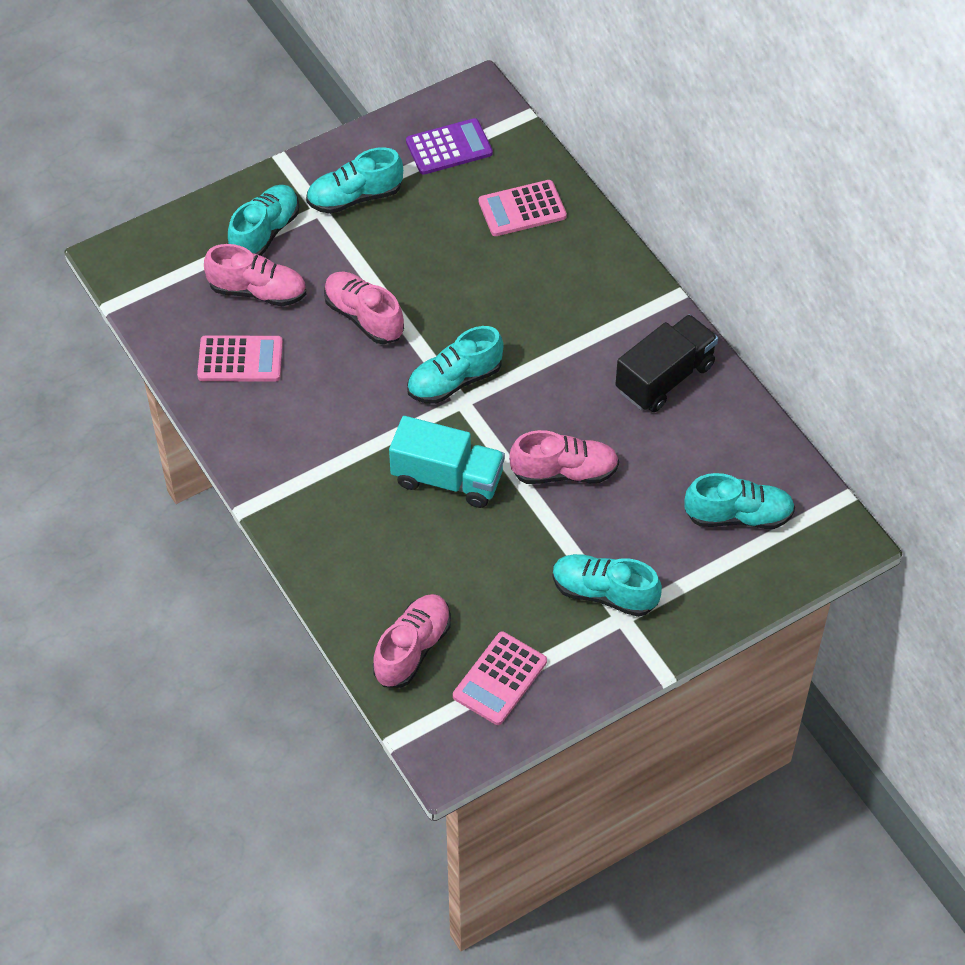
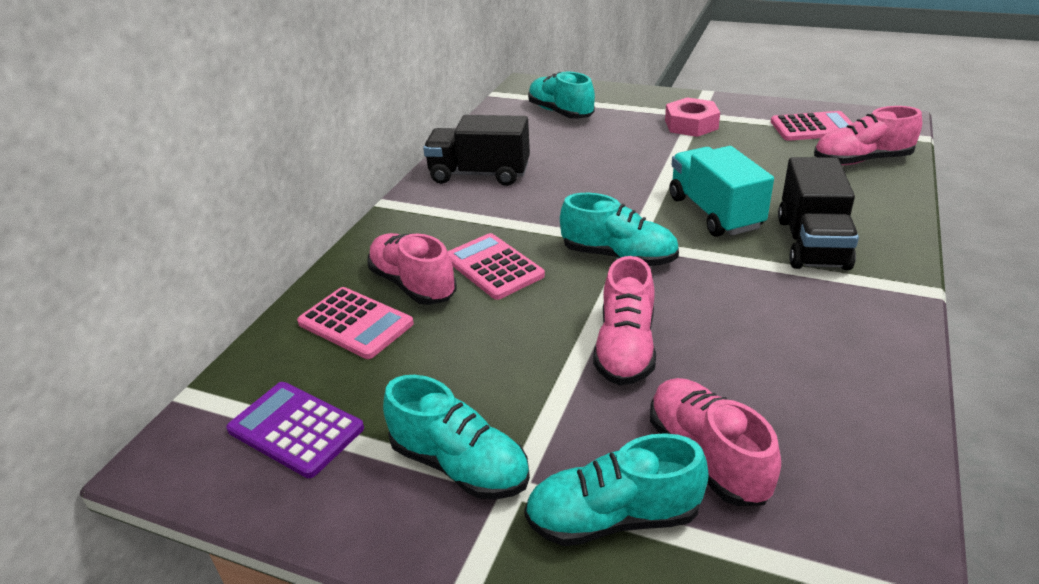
camera: 125 degrees left, 20 degrees down
(240, 359) = (809, 404): pink calculator -> pink calculator (493, 267)
(353, 498) = (812, 243): none -> black truck
(564, 472) = (625, 173): pink shoe -> pink shoe (413, 285)
(604, 593) = (691, 124): turquoise shoe -> pink nut

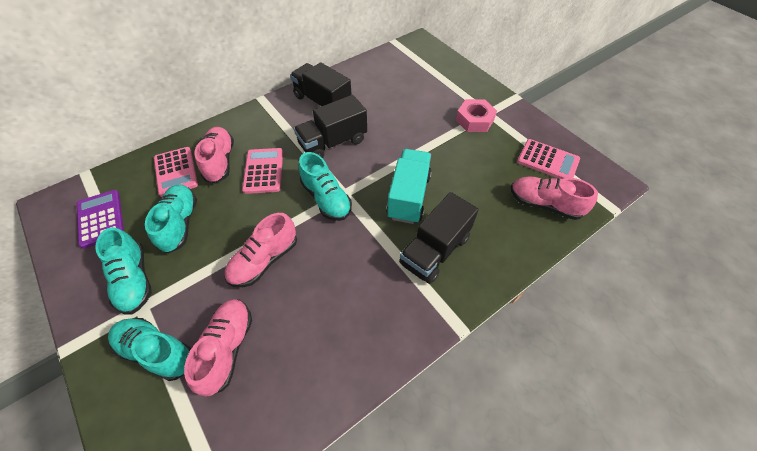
camera: 30 degrees right, 20 degrees up
(550, 205) = (333, 142): none -> black truck
(560, 112) = (412, 73): turquoise shoe -> turquoise shoe (180, 224)

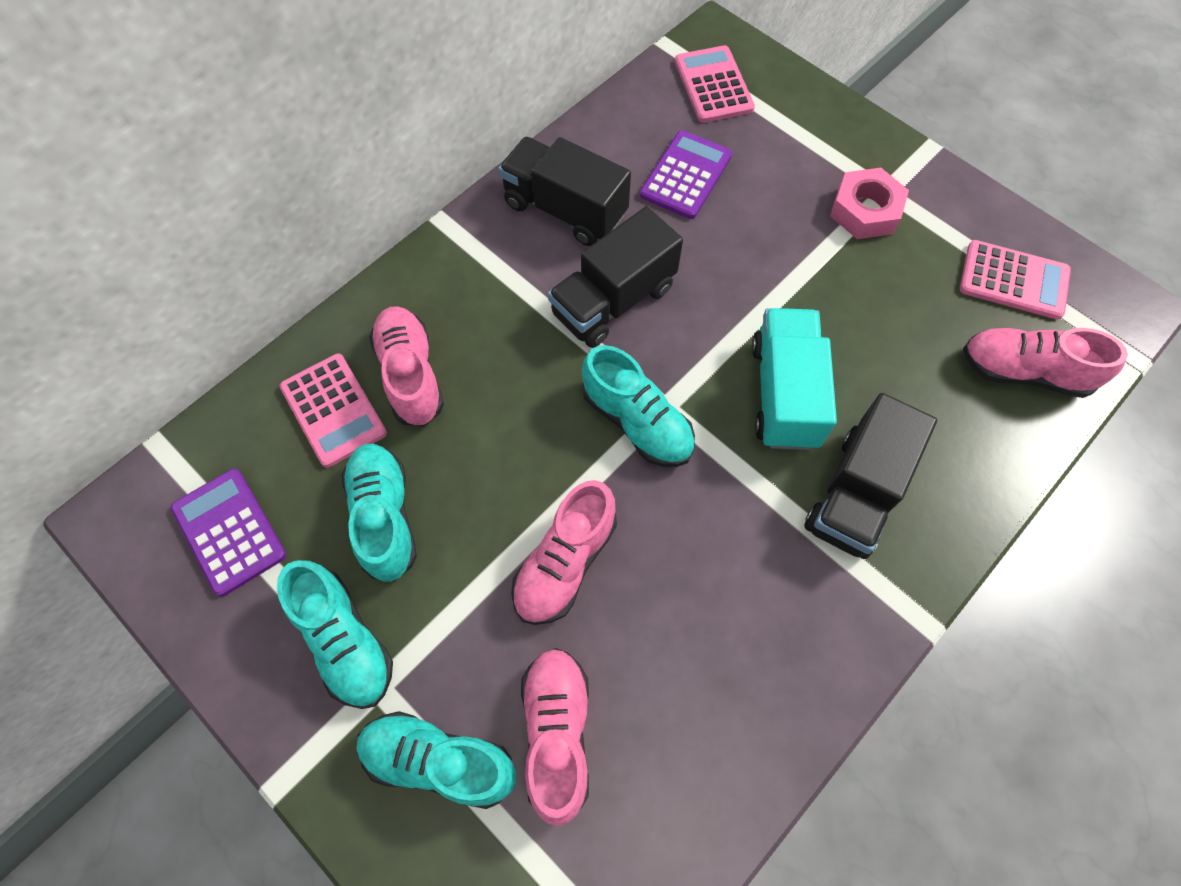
camera: 10 degrees left, 10 degrees up
(263, 171) = (501, 382): pink calculator -> pink calculator (713, 85)
(387, 94) = (685, 175): none -> purple calculator

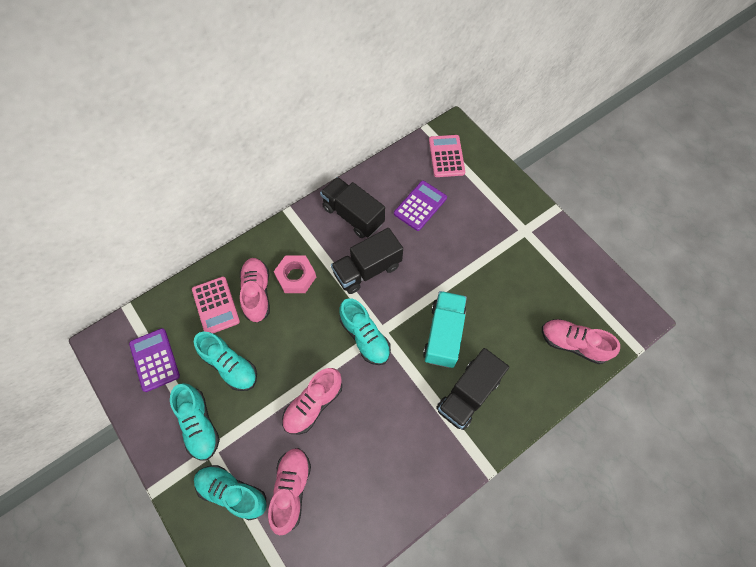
camera: 10 degrees right, 0 degrees up
(384, 517) = (230, 365): turquoise shoe -> turquoise shoe turned 135 degrees clockwise
(865, 211) = (510, 240): pink nut -> pink nut (296, 277)
(1013, 280) = (581, 292): pink calculator -> none

